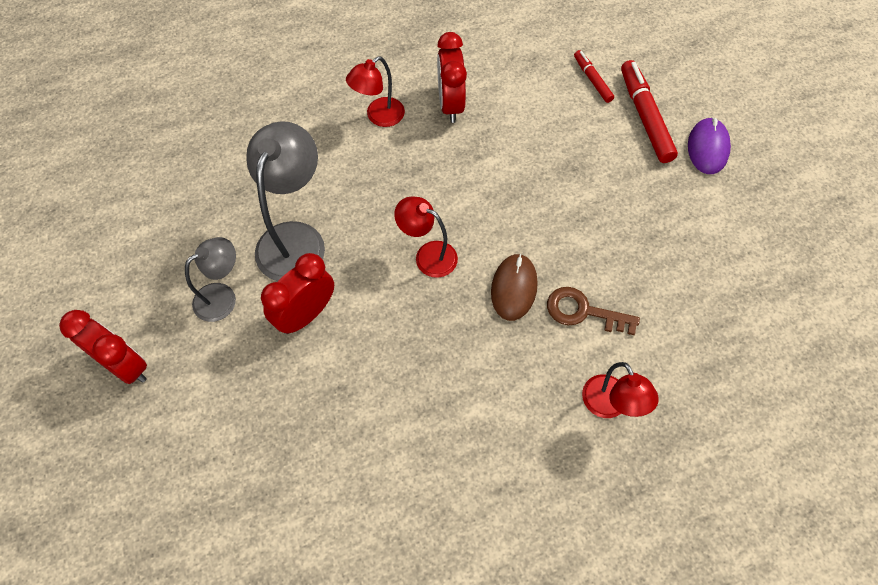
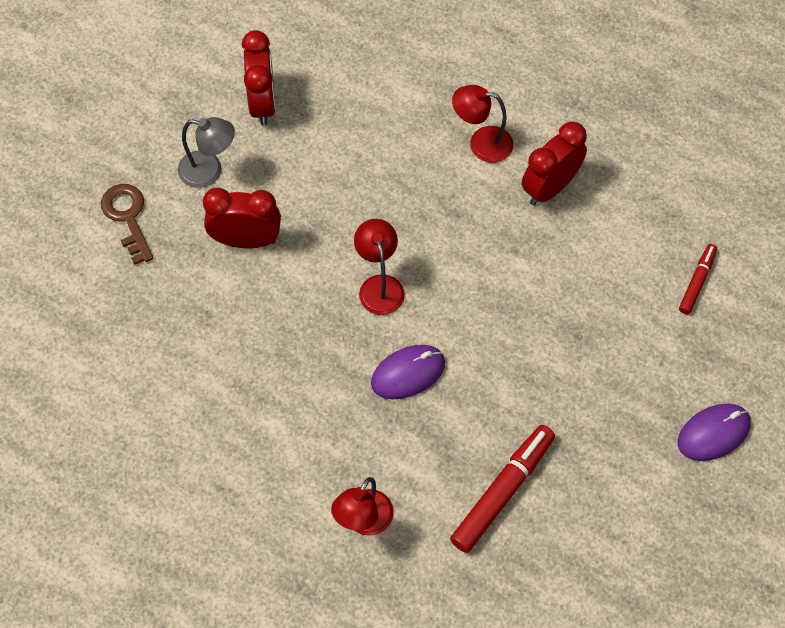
camera: 50 degrees right, 0 degrees up
(125, 365) = (99, 156): red clock -> red clock (262, 103)
(295, 238) = (305, 178): grey lamp -> none
(513, 288) = (408, 373): brown mouse -> purple mouse
(583, 311) = (434, 443): brown key -> brown key (128, 217)
(645, 117) = (697, 355): red marker -> red marker (502, 491)

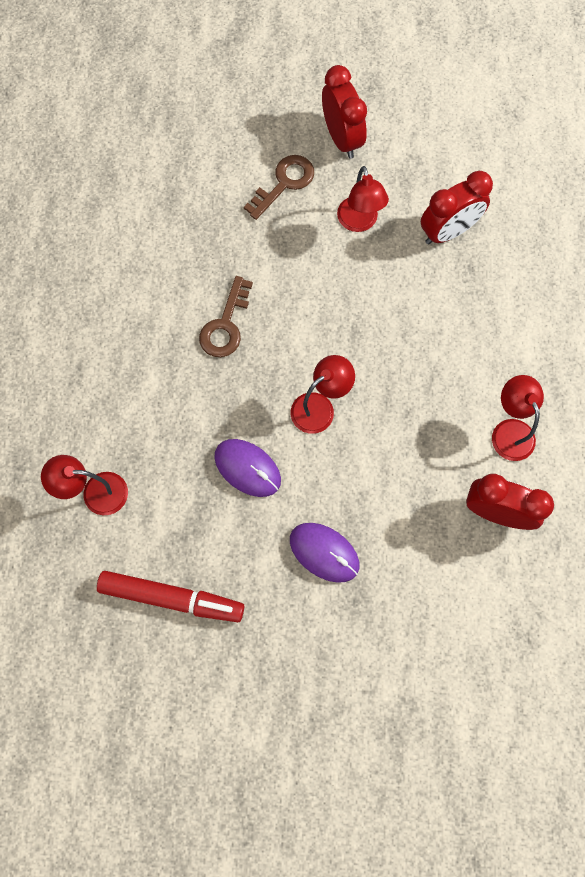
camera: 65 degrees right, 10 degrees up
(209, 171) = (359, 222): grey lamp -> red lamp
(246, 240) = (309, 281): red clock -> red clock (341, 138)
(250, 333) = (225, 325): none -> brown key
(697, 282) = (467, 692): red marker -> none
(713, 433) = (314, 771): purple mouse -> purple mouse (324, 552)

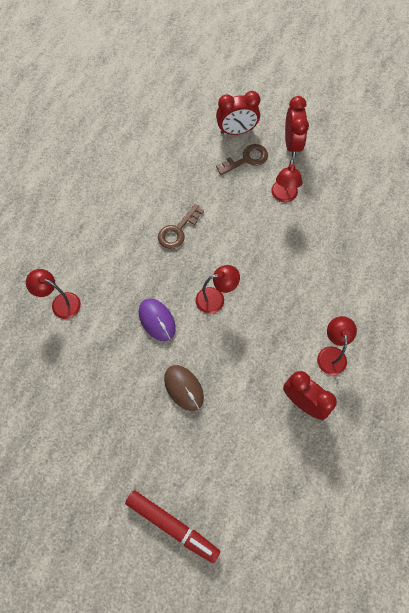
camera: 20 degrees right, 5 degrees down
(172, 597) = (80, 381): red marker -> red marker (172, 525)
(324, 552) = (184, 388): purple mouse -> brown mouse
(448, 232) = (338, 219): red clock -> red clock (236, 131)

